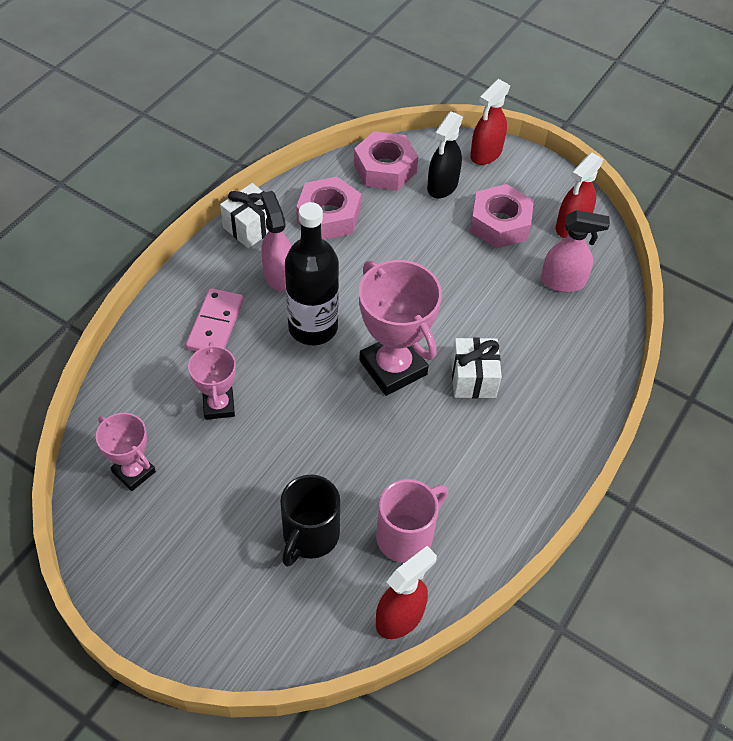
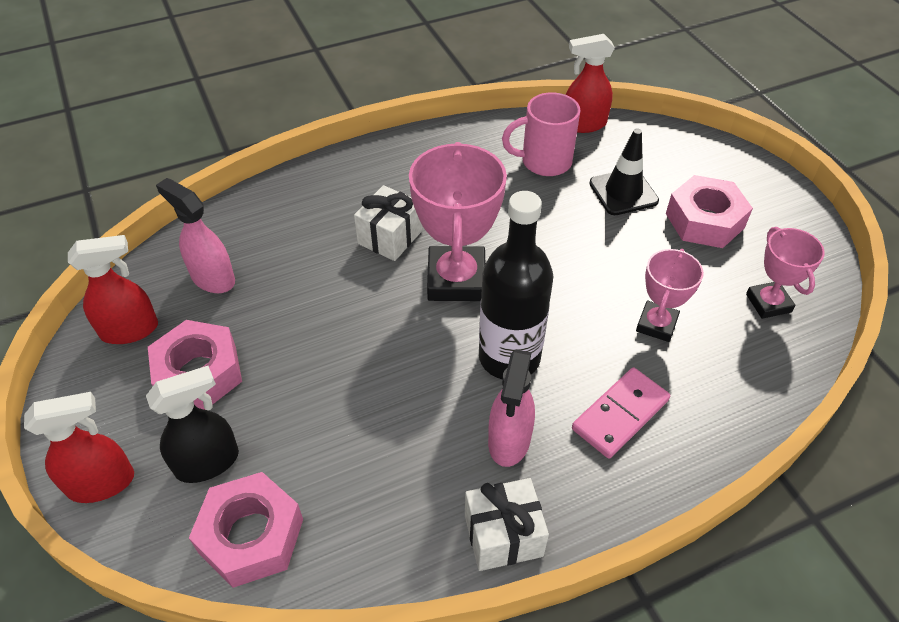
camera: 145 degrees left, 5 degrees down
(309, 536) = (623, 192): black mug -> black traffic cone
(328, 216) = (388, 496): pink nut -> pink nut (704, 221)

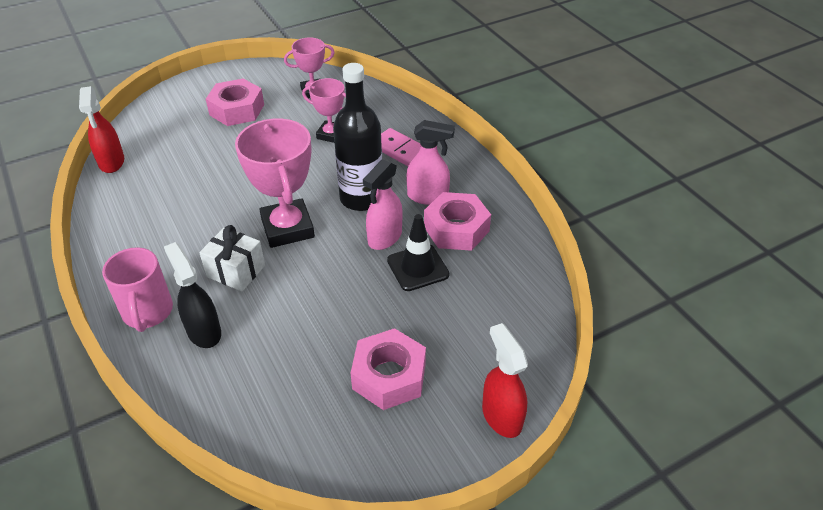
camera: 95 degrees left, 5 degrees down
(130, 330) = (343, 444): red spray bottle -> none
(208, 462) = (470, 350): black spray bottle -> black spray bottle (203, 331)
(212, 278) = (278, 392): pink spray bottle -> pink spray bottle (384, 238)
(251, 536) = (521, 313): pink nut -> pink nut (456, 229)
(456, 280) = (287, 228): pink trophy -> pink trophy turned 75 degrees clockwise
(503, 535) = (492, 197): white gift -> none
(544, 162) = (155, 184): pink mug -> pink mug (147, 312)
(623, 192) = (201, 144): black traffic cone -> black traffic cone (418, 267)

